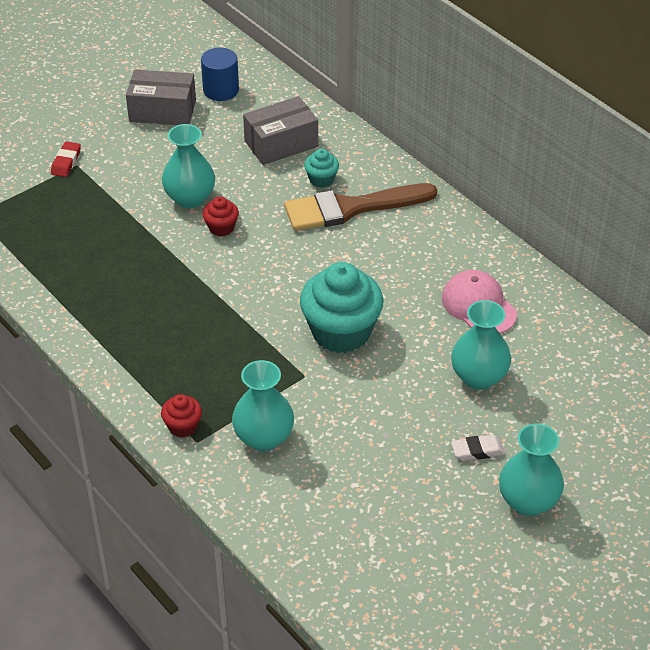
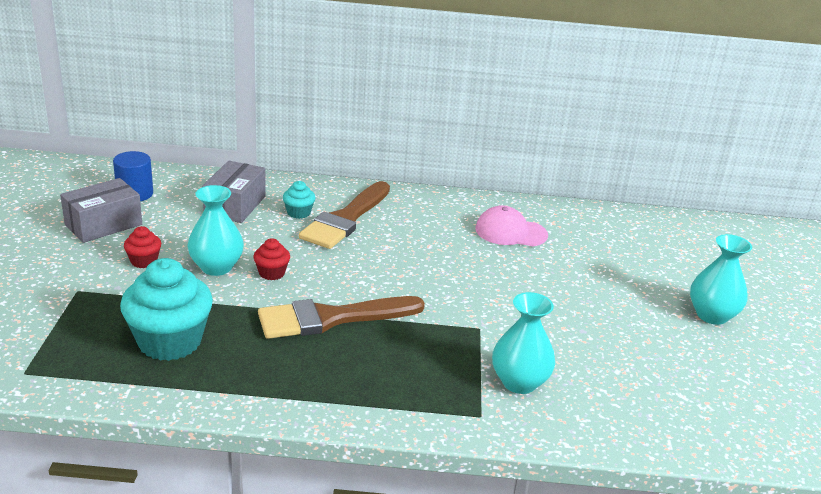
camera: 50 degrees left, 15 degrees down
(66, 162) = (63, 293): red eraser -> none
(183, 426) = (454, 413): red cupcake -> red cupcake (144, 261)
(209, 295) = (331, 318): none -> brown brush
(341, 332) = (458, 290): turquoise cupcake -> turquoise cupcake (170, 341)
(477, 451) = (643, 306): white eraser -> none
(479, 377) = (575, 268): turquoise vase -> none

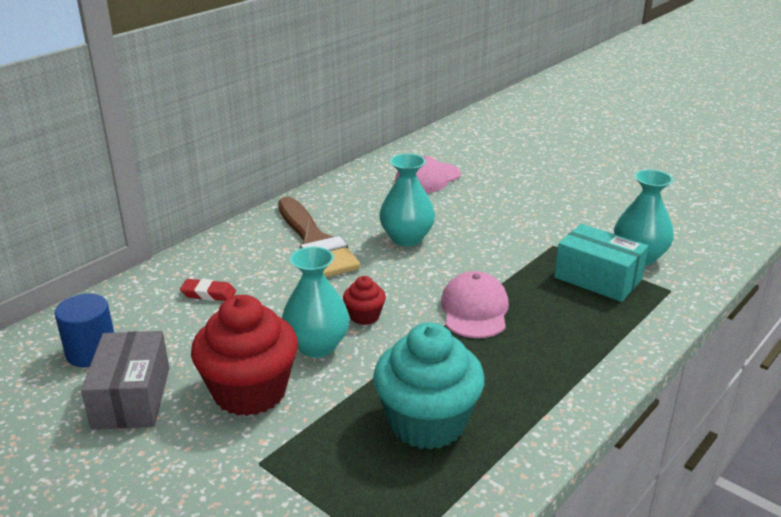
camera: 50 degrees left, 0 degrees up
(144, 261) = (250, 391): red cupcake -> red cupcake, size x2.14
(235, 205) = (208, 294): grey box -> red eraser
(298, 213) = (271, 263): turquoise cupcake -> none
(331, 318) = (474, 310): brown brush -> pink cap
(451, 368) = (597, 279): none -> turquoise box
(712, 315) = (613, 154): turquoise vase -> turquoise vase (406, 238)

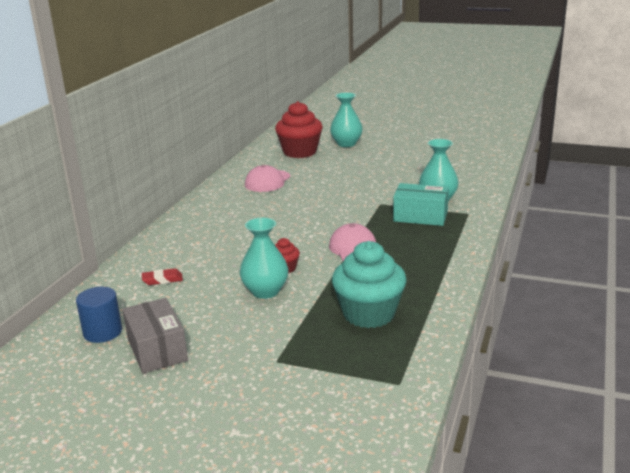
camera: 20 degrees left, 5 degrees down
(250, 391) = (239, 326): red cupcake -> red cupcake (300, 152)
(315, 242) = (216, 234): brown brush -> none
(406, 238) = (280, 219): turquoise vase -> turquoise vase (346, 144)

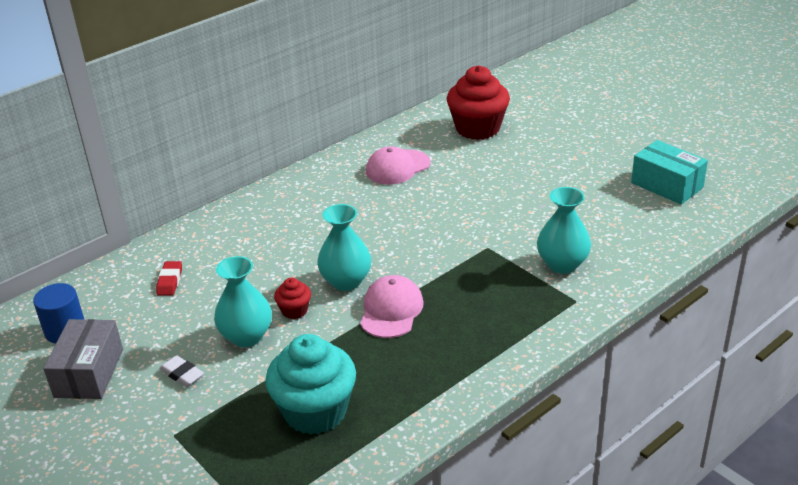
camera: 30 degrees right, 10 degrees up
(162, 280) = (170, 281): red eraser -> red eraser turned 75 degrees clockwise
(239, 326) = (182, 374): none -> white eraser
(346, 144) = (546, 130): turquoise vase -> turquoise vase (346, 281)
(420, 216) = (514, 285): turquoise box -> turquoise box (666, 185)

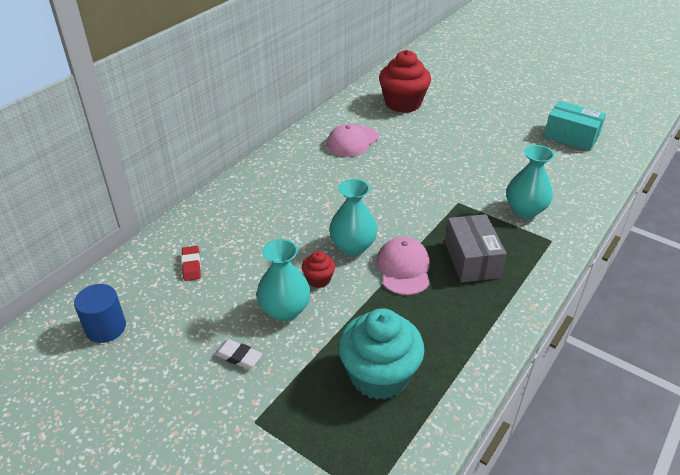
camera: 15 degrees left, 5 degrees up
(89, 373) = (145, 369): grey box -> grey box (471, 259)

